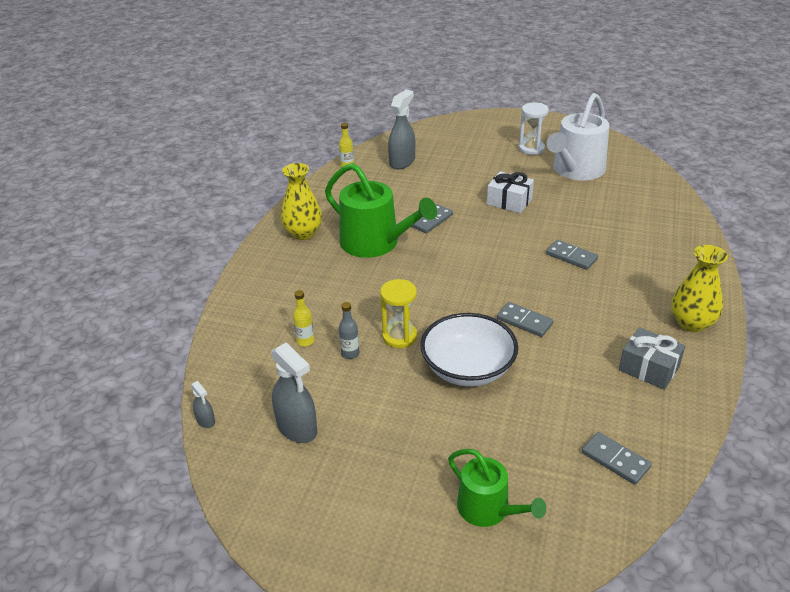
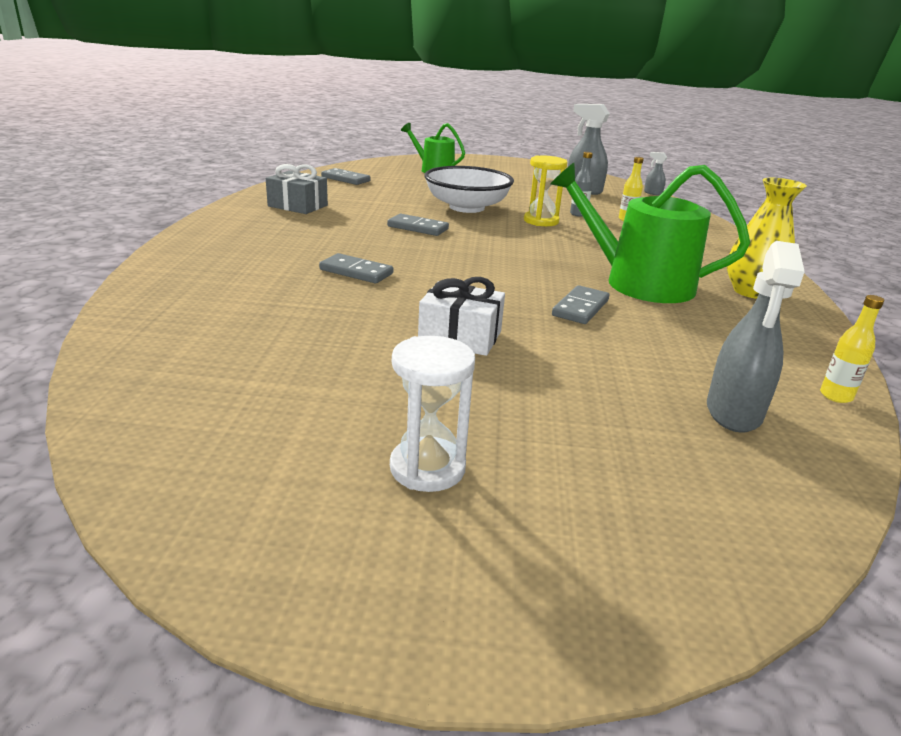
camera: 165 degrees right, 10 degrees down
(576, 170) = (313, 405): white watering can -> none
(691, 323) = (231, 226): yellow vase -> none

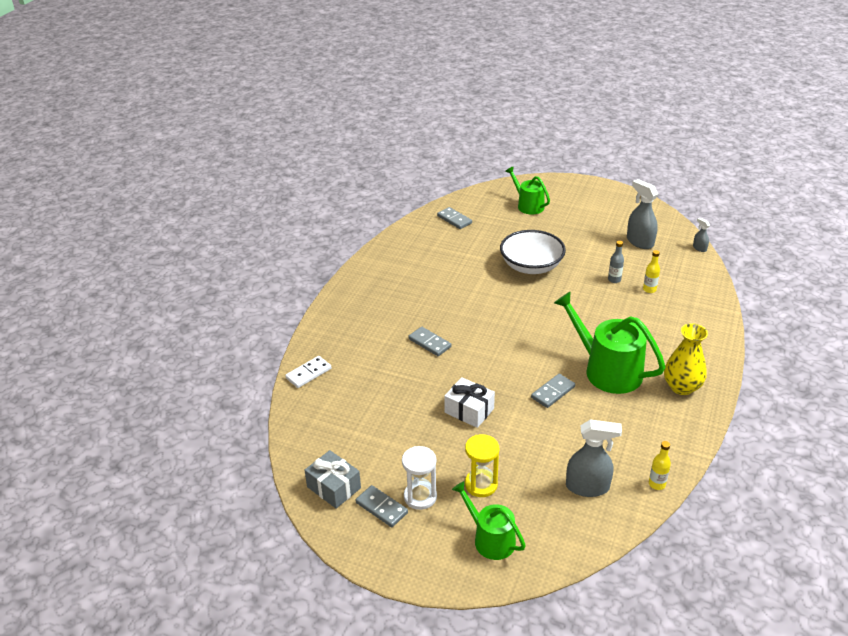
camera: 20 degrees right, 10 degrees up
(141, 314) = (308, 373): none -> white domino
(298, 206) = (411, 259): grey gift -> grey gift (334, 487)
(418, 228) = (485, 293): grey domino -> grey domino (381, 508)
(541, 221) = (579, 288): yellow hourglass -> yellow hourglass (481, 484)
(622, 524) = (490, 539): none -> green watering can
(733, 412) = (587, 487): grey spray bottle -> grey spray bottle turned 120 degrees counterclockwise

